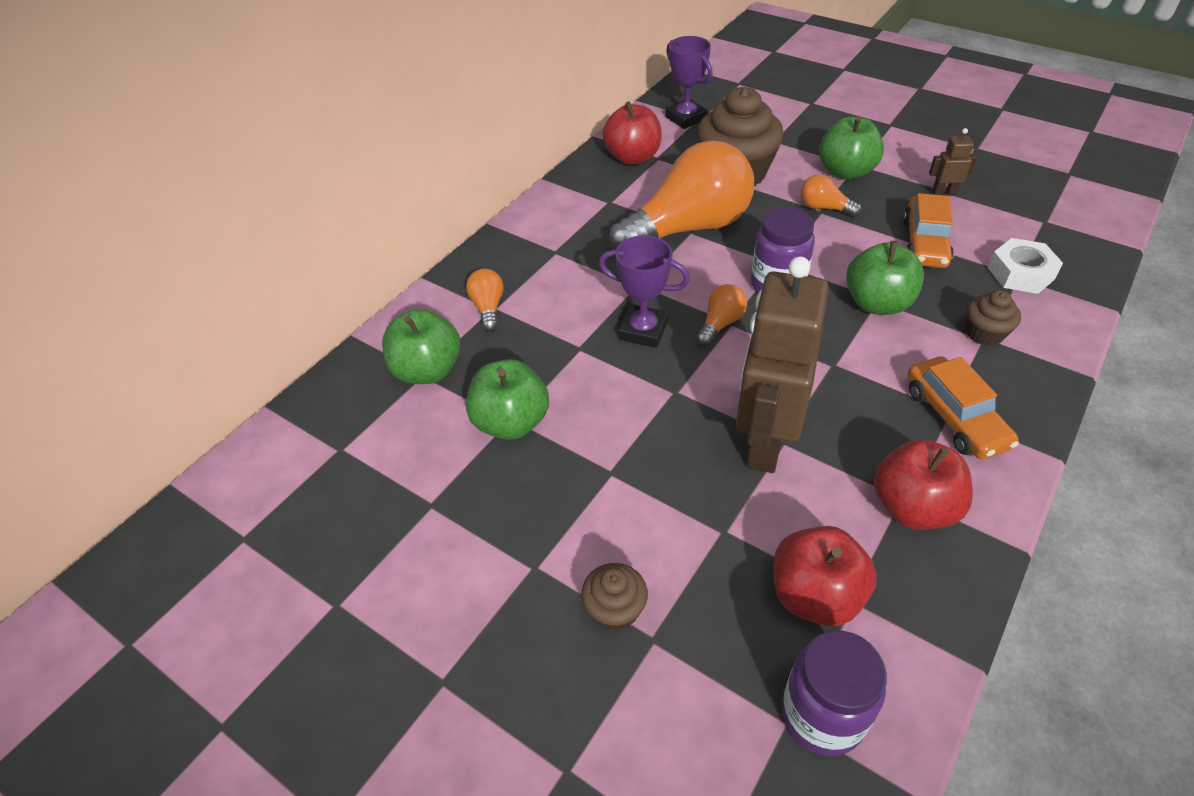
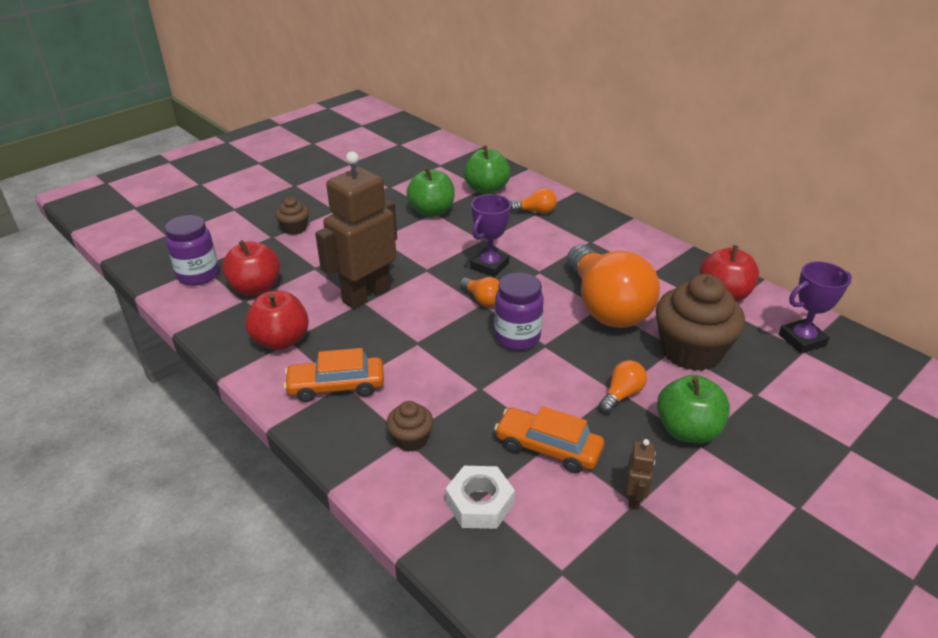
camera: 100 degrees right, 10 degrees down
(764, 442) = (366, 295): brown robot -> brown robot turned 75 degrees counterclockwise
(877, 303) = (474, 386): green apple -> none

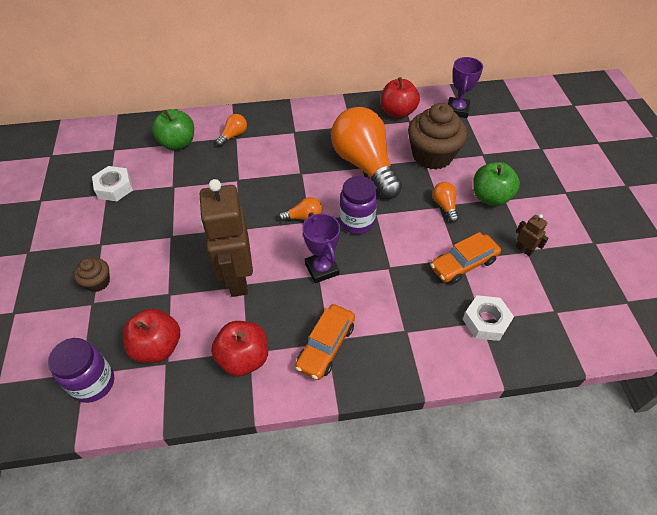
camera: 55 degrees left, 15 degrees up
(399, 186) = (114, 187): none -> white nut
(411, 439) = (409, 328): brown cupcake -> none
(432, 211) = (171, 187): green apple -> none
(489, 266) = (270, 193): purple trophy -> purple trophy (322, 269)
(606, 307) = (364, 165): orange light bulb -> orange light bulb turned 135 degrees counterclockwise

